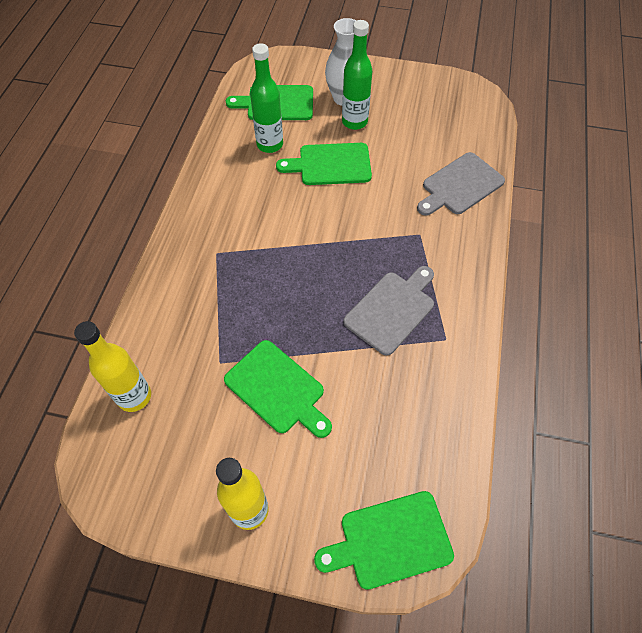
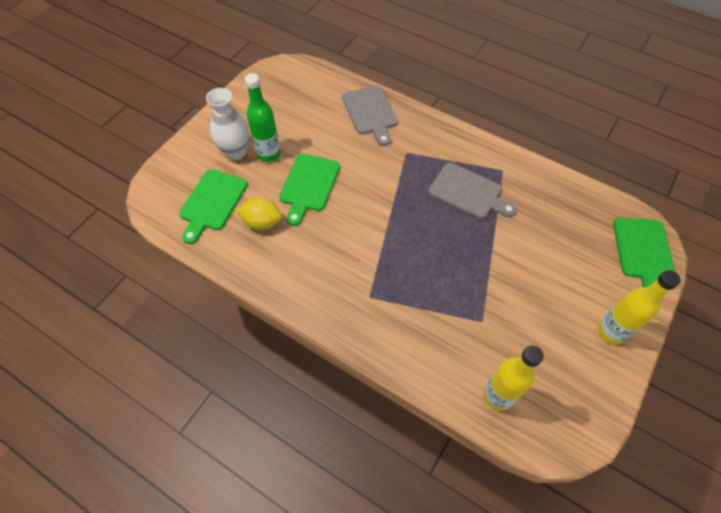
camera: 70 degrees left, 0 degrees up
(270, 145) = (262, 222): green bottle -> yellow lemon
(278, 389) = (517, 286): green cutting board -> none
(391, 309) = (468, 192): grey cutting board -> grey cutting board turned 150 degrees clockwise

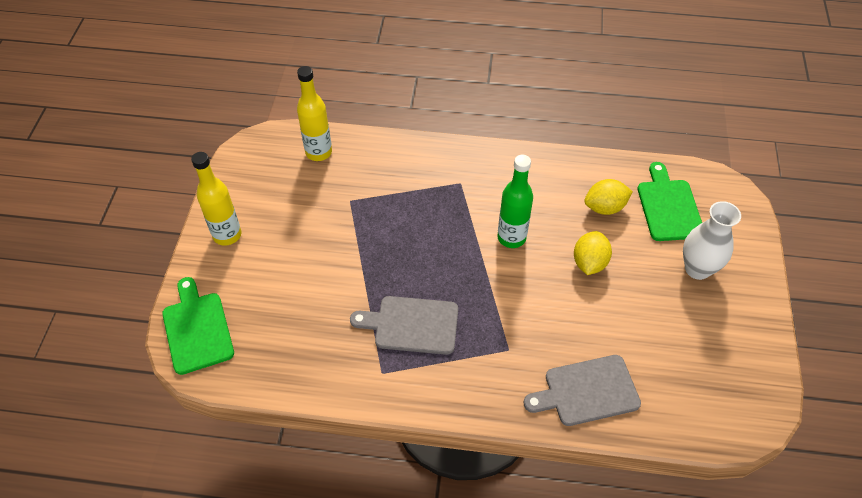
camera: 155 degrees right, 5 degrees down
(268, 154) = (661, 281): green bottle -> green bottle (511, 237)
(309, 185) = (589, 263): green cutting board -> yellow lemon
(370, 112) = (587, 391): grey cutting board -> grey cutting board turned 60 degrees counterclockwise

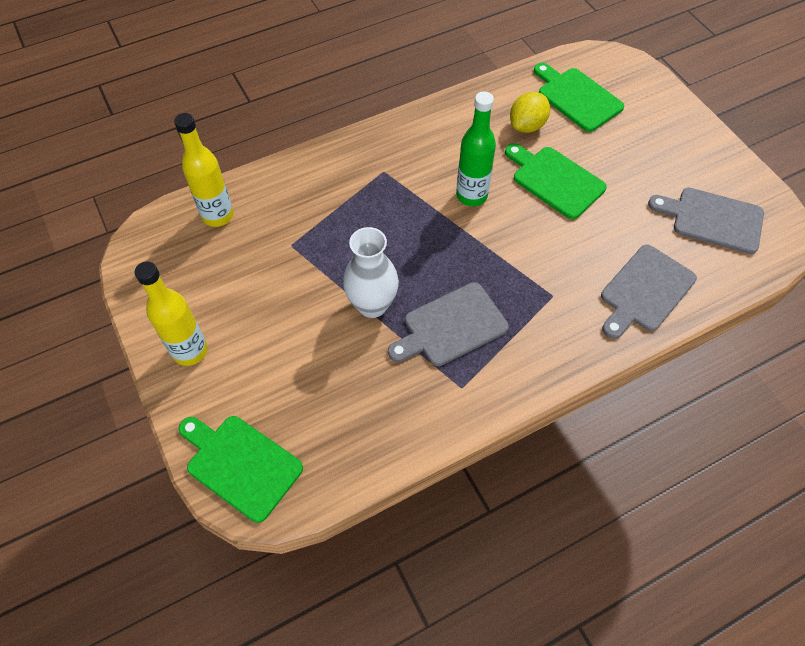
camera: 35 degrees left, 5 degrees up
(589, 263) = (555, 180): yellow lemon -> green cutting board
(697, 269) = (641, 137): white vase -> white vase (372, 305)
(700, 370) = (712, 219): none -> grey cutting board

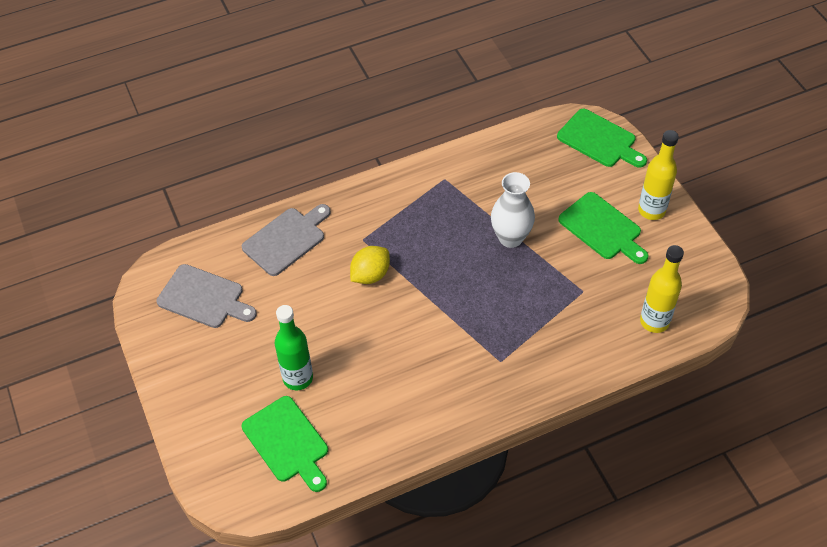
camera: 175 degrees left, 5 degrees down
(451, 326) = (448, 219): grey cutting board -> none
(471, 195) = (417, 331): green bottle -> green bottle (298, 378)
(527, 126) = (349, 408): yellow lemon -> yellow lemon (370, 275)
(555, 180) = (336, 343): green cutting board -> green cutting board (602, 228)

